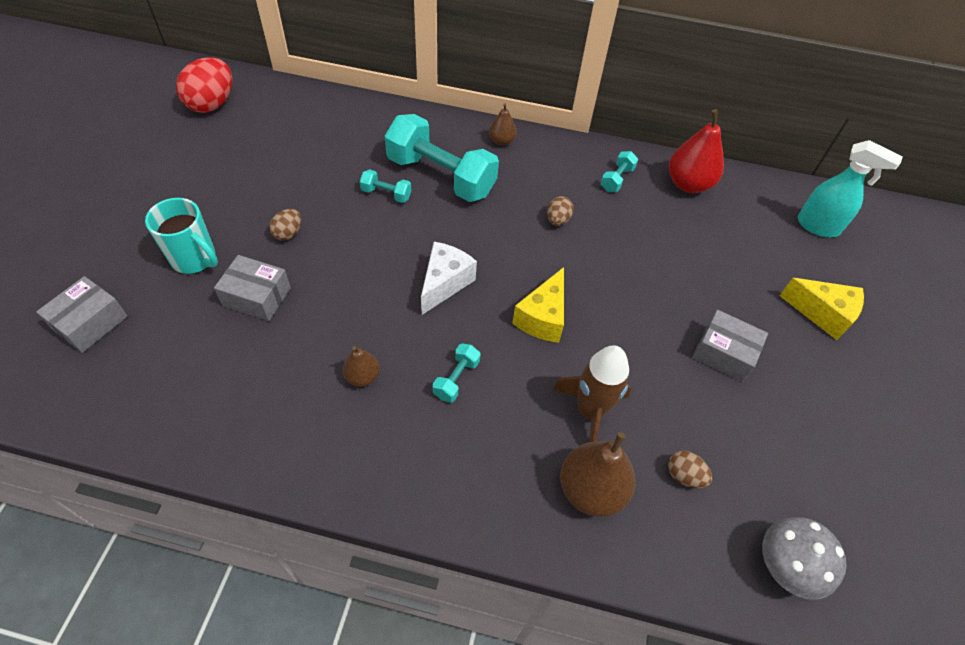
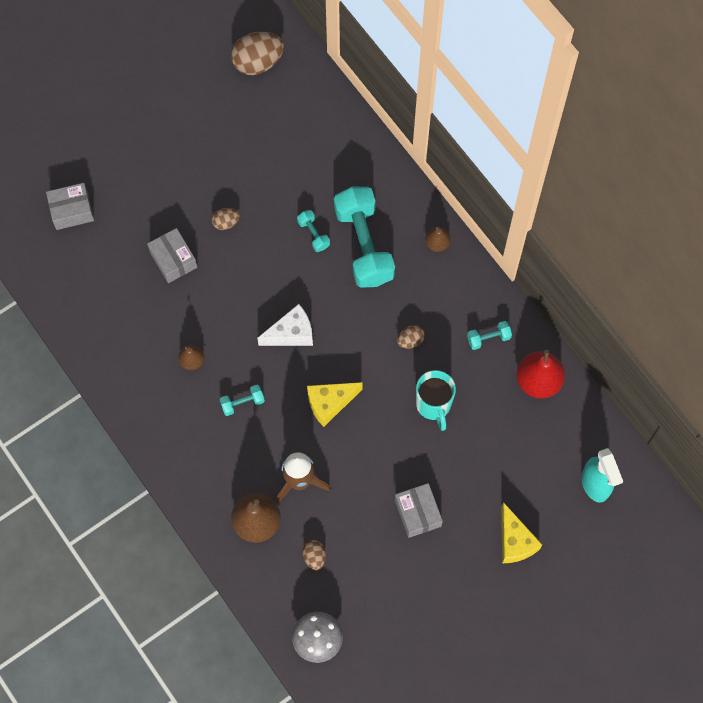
camera: 45 degrees right, 15 degrees up
(195, 259) = (157, 203): turquoise mug -> turquoise mug (433, 405)
(212, 104) = (258, 62): red egg -> brown egg

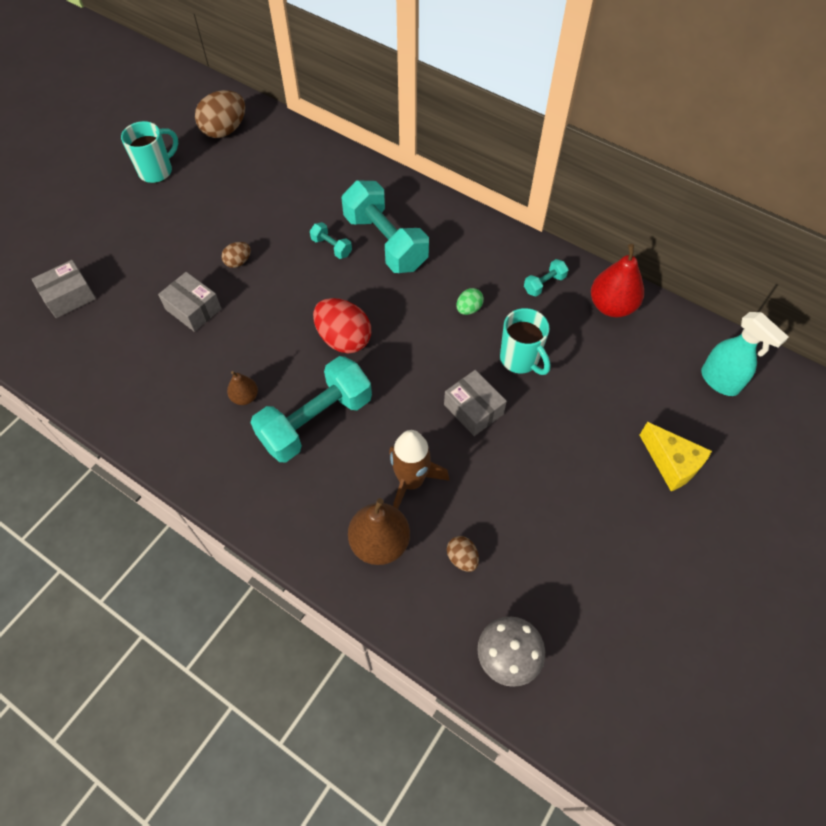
camera: 20 degrees left, 10 degrees down
(181, 93) = (157, 171): none -> turquoise mug
(242, 403) = (316, 421): turquoise dumbbell -> turquoise dumbbell, size x2.32
(291, 333) = (344, 339): white cheese -> red egg
(329, 403) = (411, 392): yellow cheese -> none
(410, 340) = (469, 309): brown egg -> green egg
(417, 513) = (555, 470): grey box -> grey box (473, 409)
(437, 243) = (455, 221): brown pear -> none

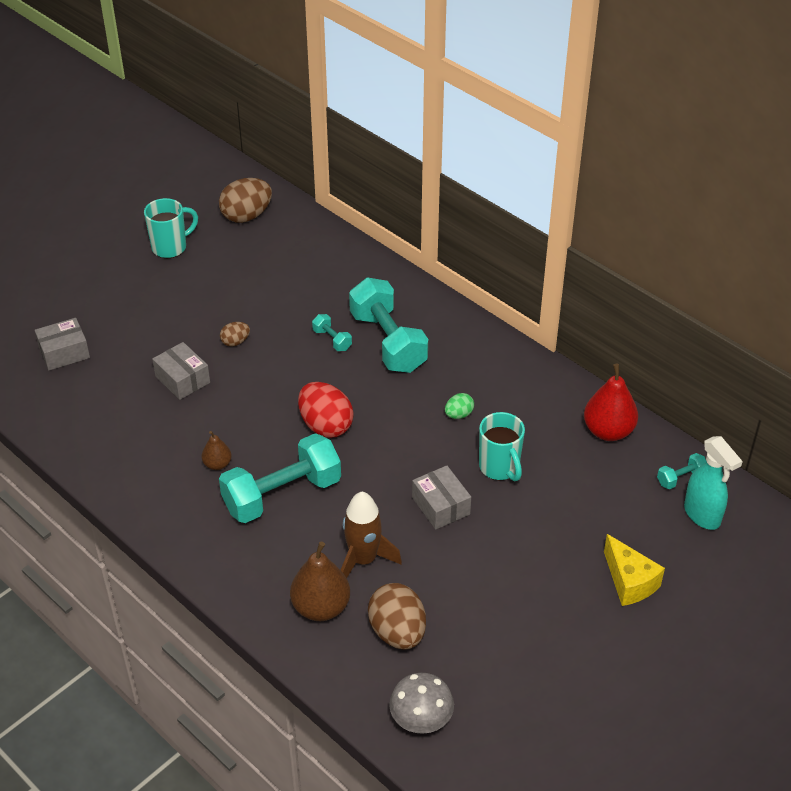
camera: 10 degrees right, 15 degrees down
(462, 558) = (397, 632): brown egg -> brown egg, size x1.96
(544, 284) = (543, 402): turquoise dumbbell -> turquoise dumbbell (681, 478)

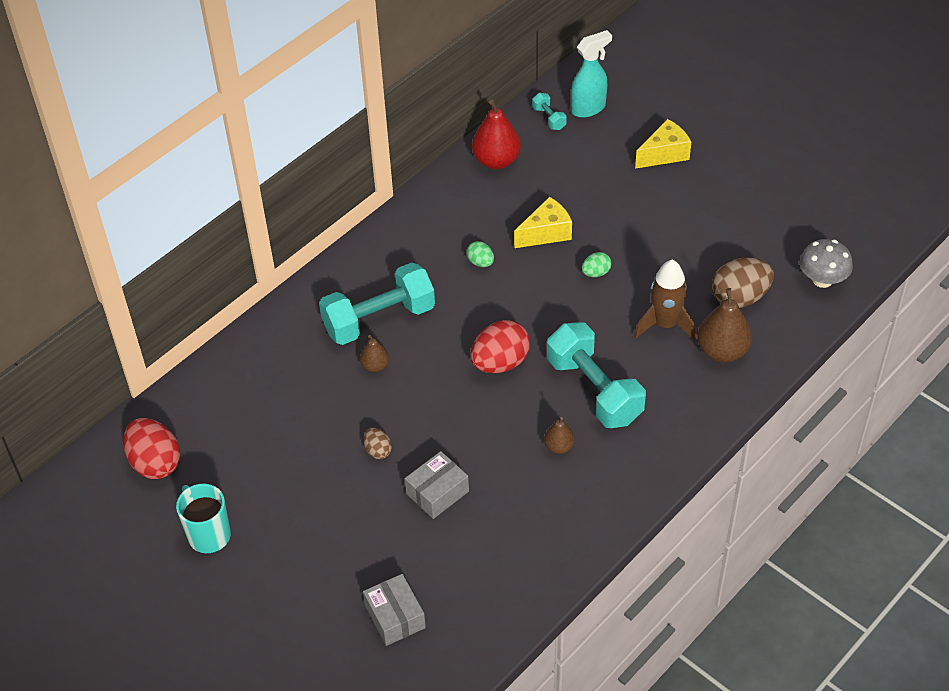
camera: 90 degrees left, 5 degrees up
(246, 216) = (155, 463): brown egg -> red egg
(332, 340) = (375, 366): turquoise dumbbell -> brown pear
(440, 506) = (596, 273): grey box -> green egg
(500, 468) = (546, 233): turquoise mug -> yellow cheese

